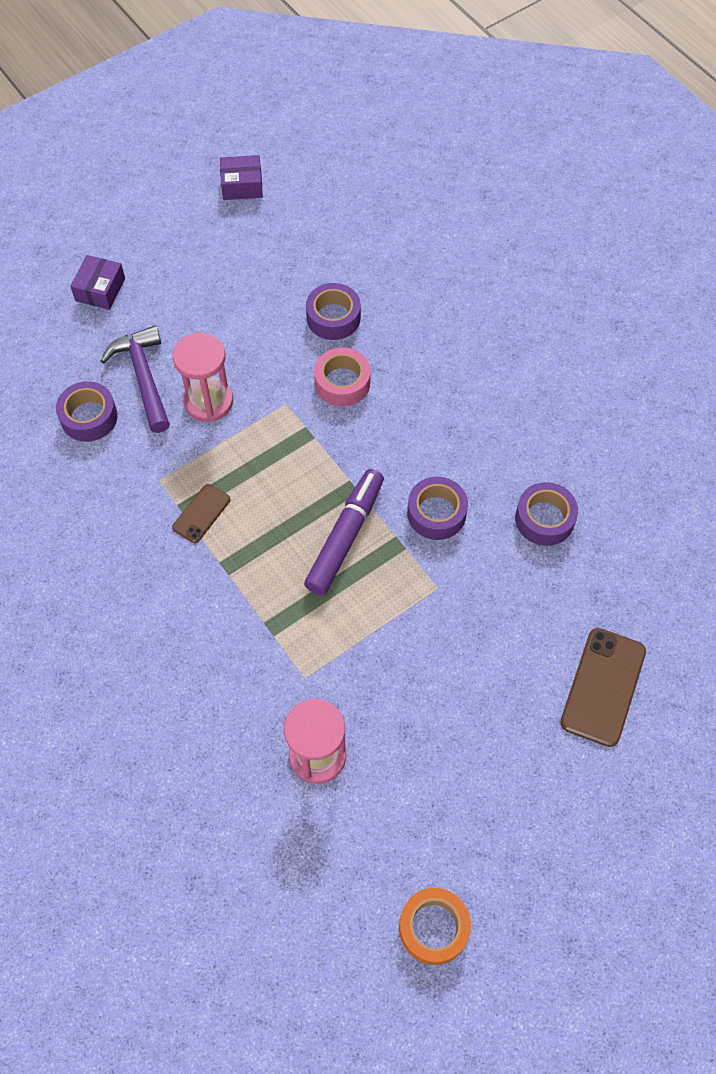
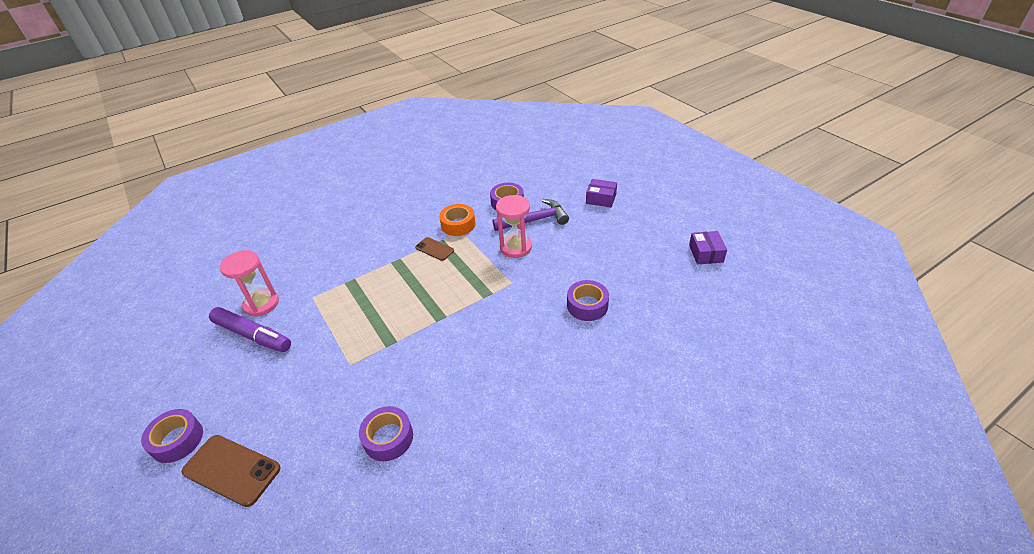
camera: 95 degrees right, 20 degrees down
(342, 383) = (528, 311): pink tape -> none
(345, 536) = (403, 314): purple marker -> purple marker (252, 335)
(433, 928) = (131, 357): orange tape -> orange tape (458, 225)
(436, 513) = (409, 365): purple tape -> purple tape (177, 440)

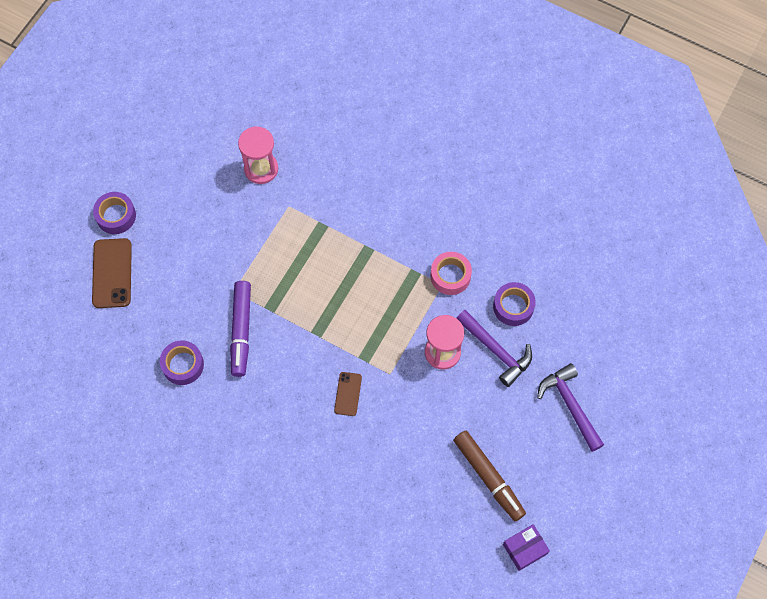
camera: 60 degrees right, 25 degrees up
(252, 335) = (226, 190): purple marker -> purple marker (241, 331)
(434, 249) = (402, 274): brown phone -> brown phone (348, 394)
(458, 225) = (450, 276): orange tape -> pink tape
(587, 305) = (392, 457): purple tape -> none
(601, 199) = (570, 405): purple box -> purple hammer
(636, 255) = (488, 477): none -> brown marker

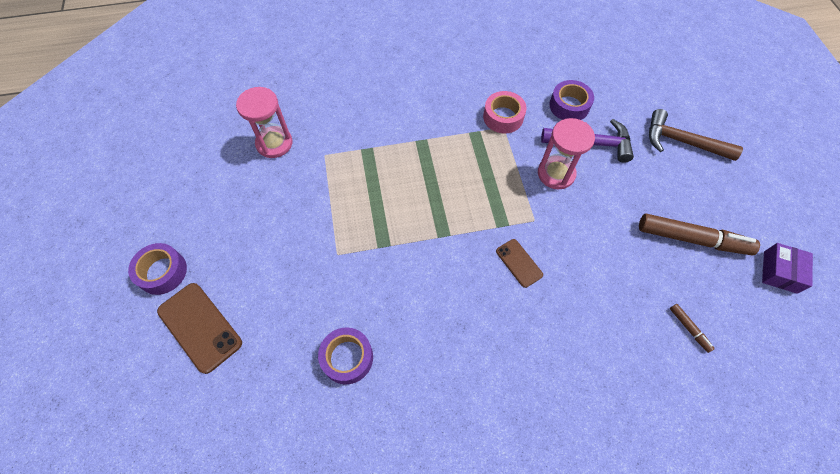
camera: 40 degrees left, 5 degrees down
(241, 331) = (375, 283): purple marker -> none
(415, 527) = (689, 329): none -> brown marker
(570, 405) = (682, 142): purple hammer -> brown hammer

